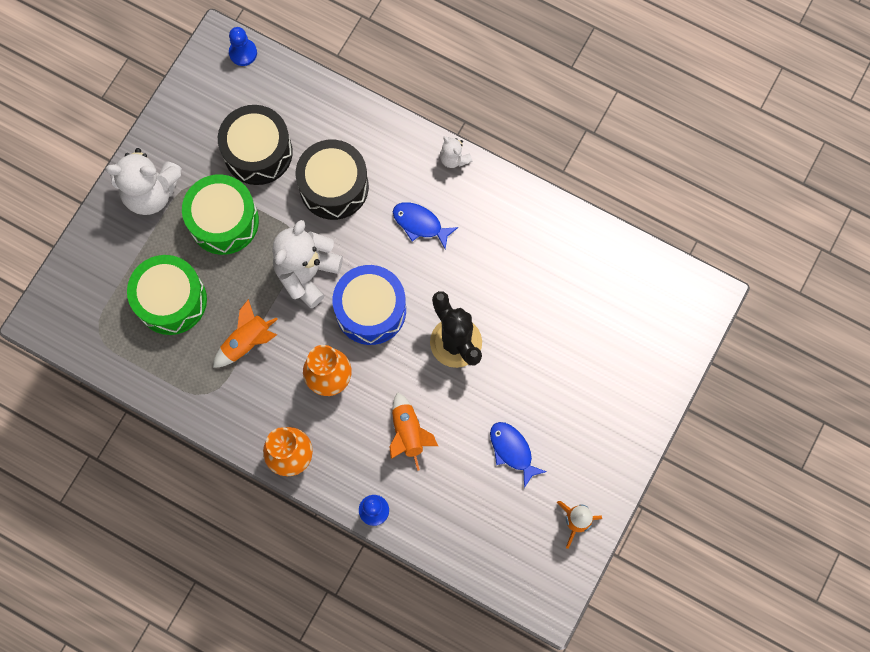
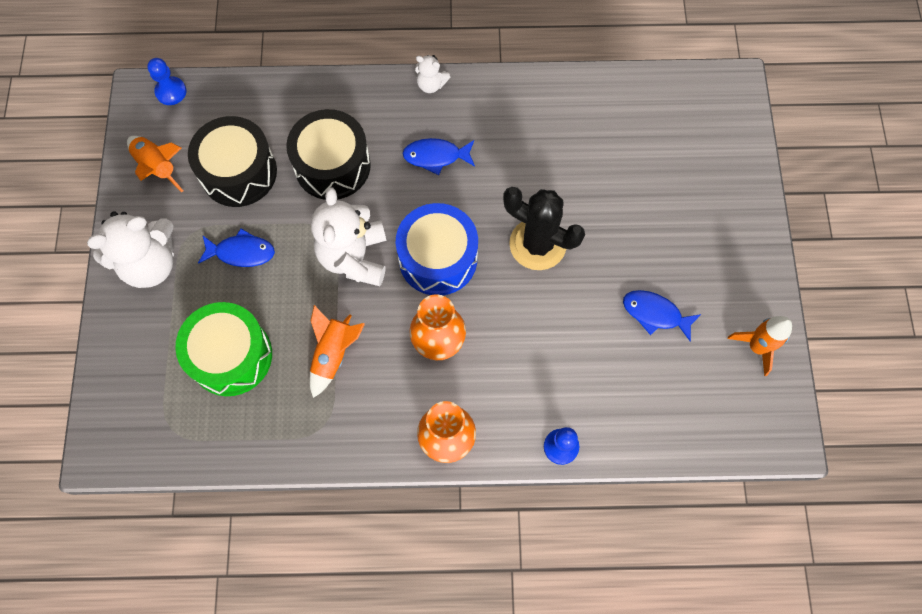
camera: 30 degrees left, 5 degrees down
(224, 221) = (241, 252): green drum -> blue fish
(408, 433) = (547, 353): orange rocket -> orange rocket (157, 167)

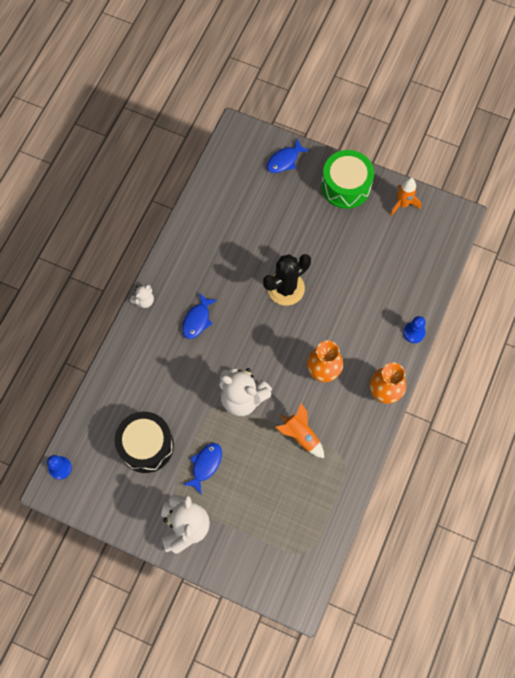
camera: 65 degrees left, 0 degrees up
(157, 167) = (115, 497): orange rocket -> none
(231, 356) = (273, 498): green drum -> green drum (346, 186)
(332, 165) = (171, 385): black drum -> none
(438, 258) = (267, 349): blue drum -> none
(655, 314) = (359, 246): blue fish -> blue fish (284, 160)

